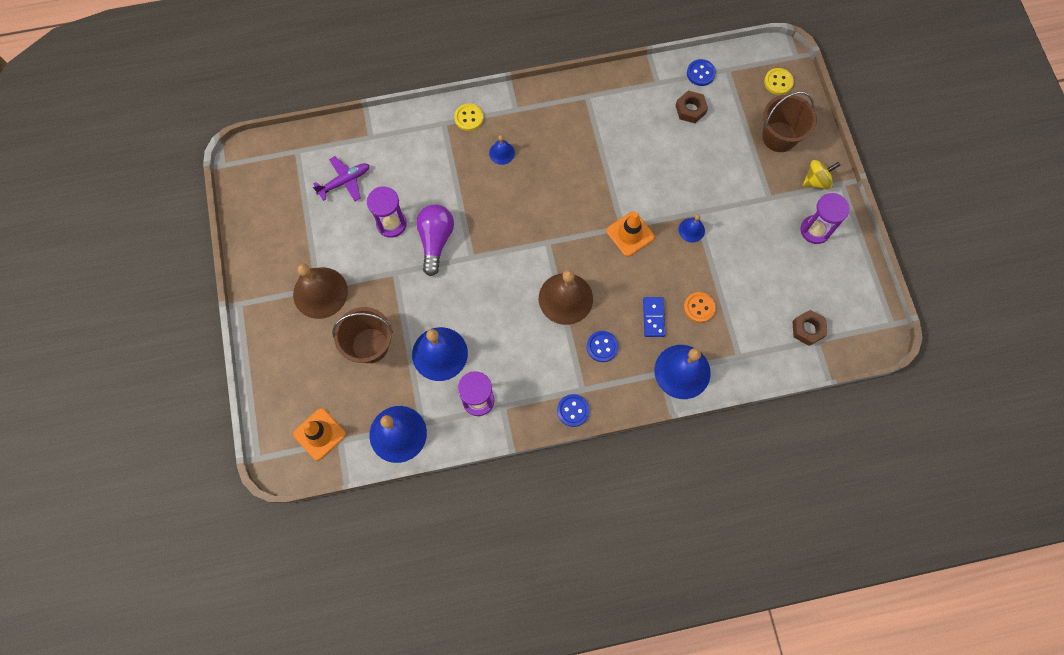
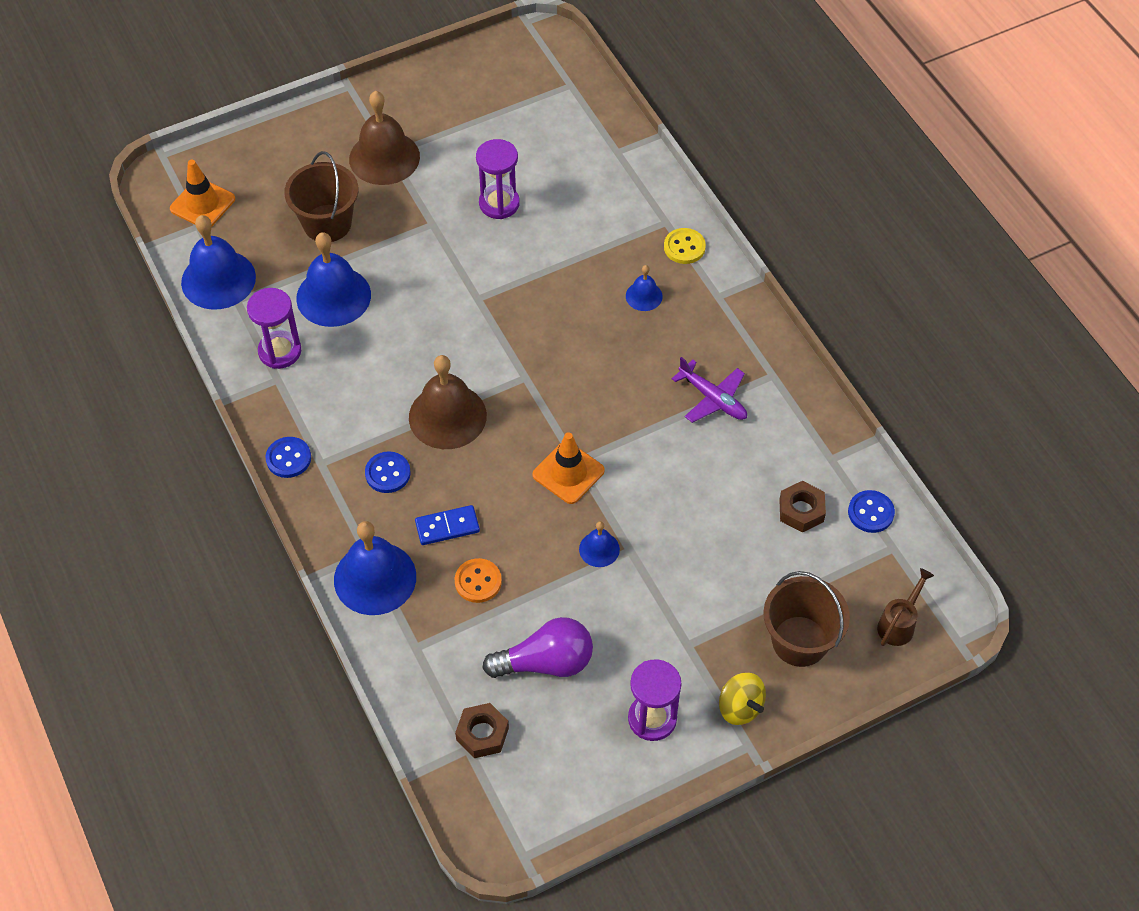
camera: 75 degrees right, 15 degrees down
(344, 181) = (543, 142): purple plane -> purple plane (713, 398)
(435, 241) = (489, 255): purple light bulb -> purple light bulb (546, 662)
(778, 82) = (899, 623): yellow button -> brown watering can

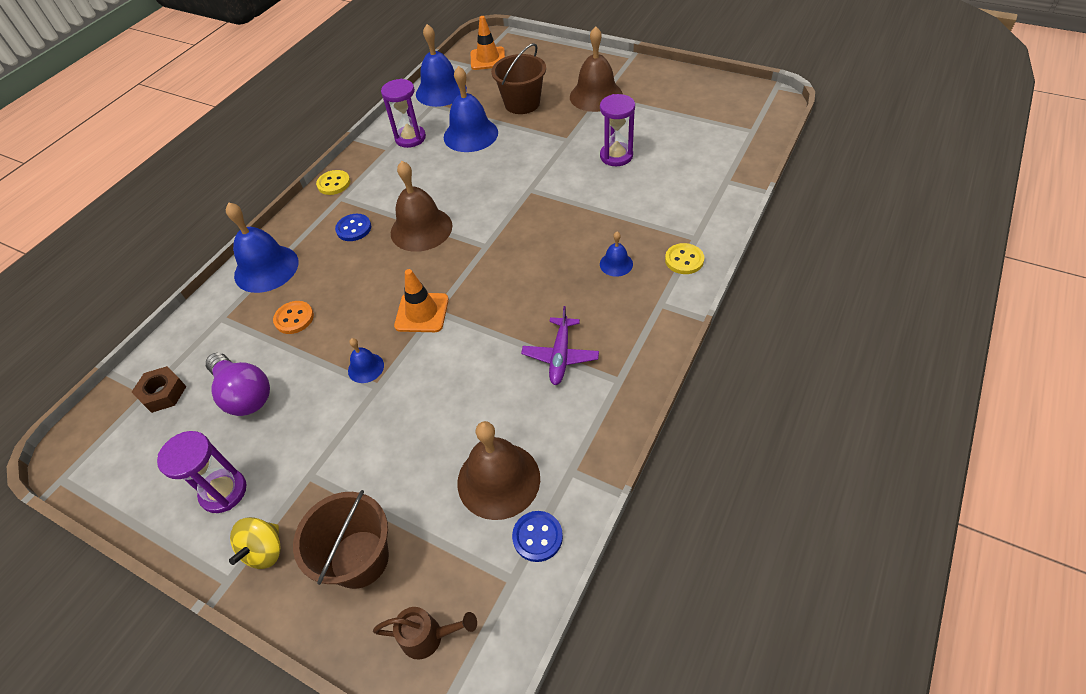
camera: 60 degrees right, 5 degrees down
(288, 458) = (334, 183): blue button -> yellow button
(447, 527) = (330, 278): blue domino -> none
(801, 510) = (498, 480): brown nut -> brown bell

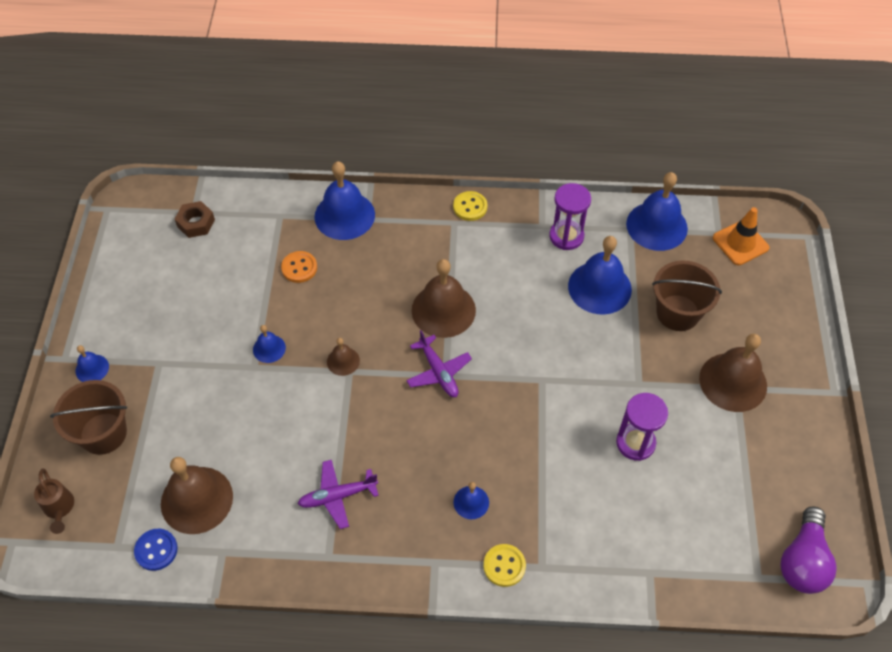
camera: 60 degrees right, 5 degrees up
(223, 492) = (128, 315): purple hourglass -> none
(244, 394) = (213, 277): purple light bulb -> purple light bulb (803, 560)
(265, 550) = (92, 368): yellow spinning top -> blue bell
(354, 228) = (419, 255): blue button -> none
(422, 313) = (343, 361): orange traffic cone -> brown bell
(479, 249) = (438, 372): none -> purple plane

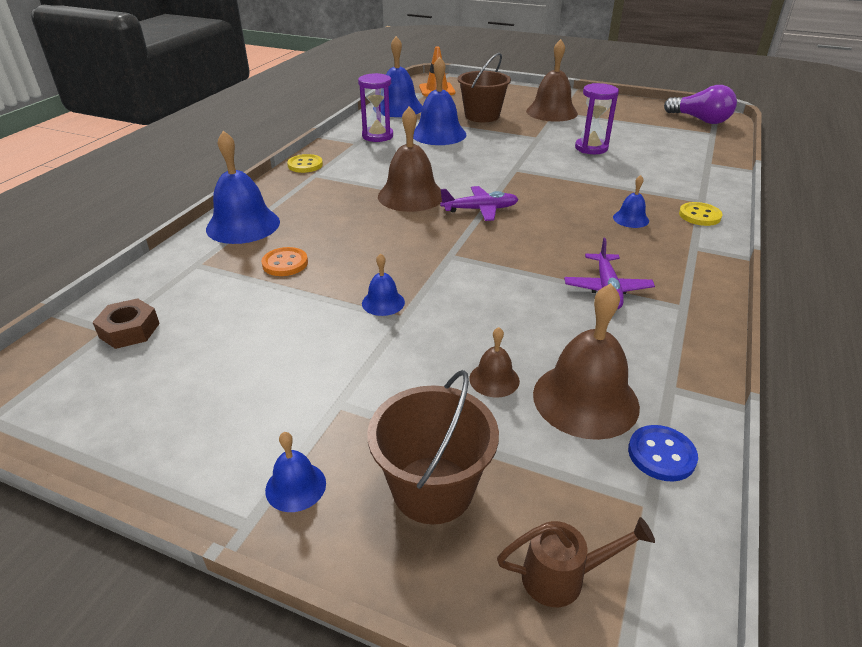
camera: 70 degrees left, 20 degrees down
(343, 361) = (434, 257): brown bell -> brown bell (494, 379)

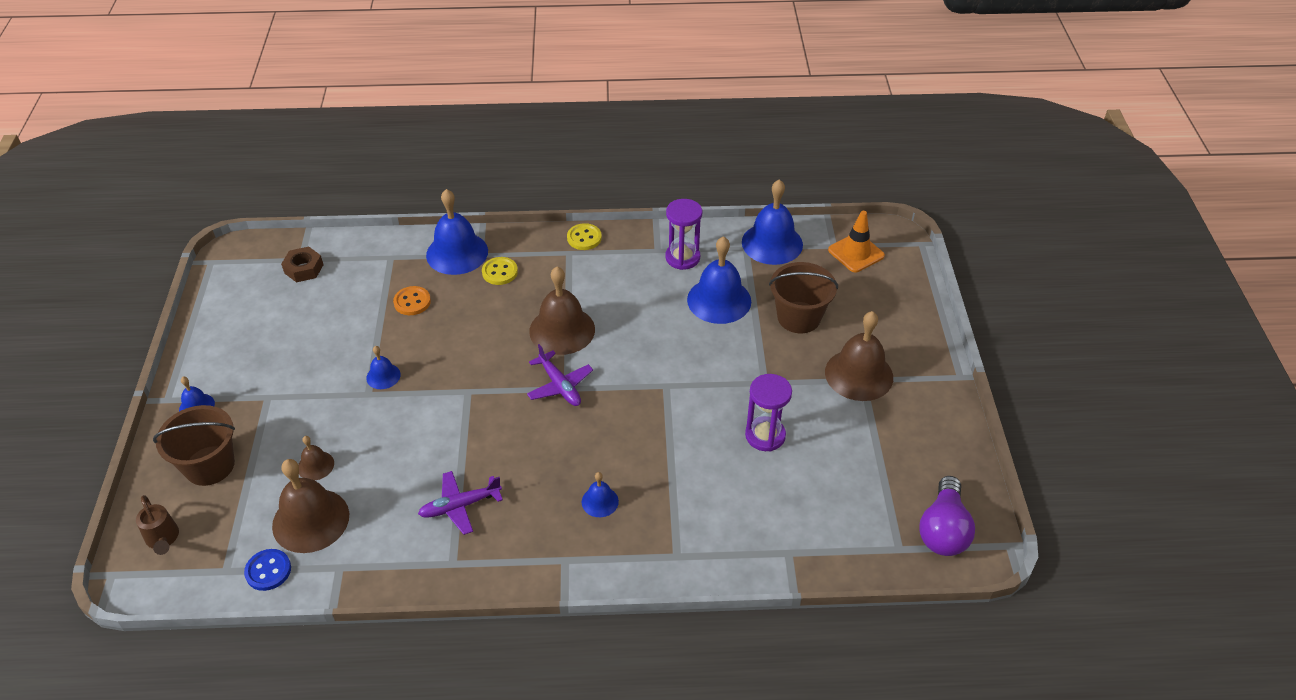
camera: 65 degrees right, 10 degrees up
(699, 215) = (637, 558): yellow button -> yellow button (500, 272)

